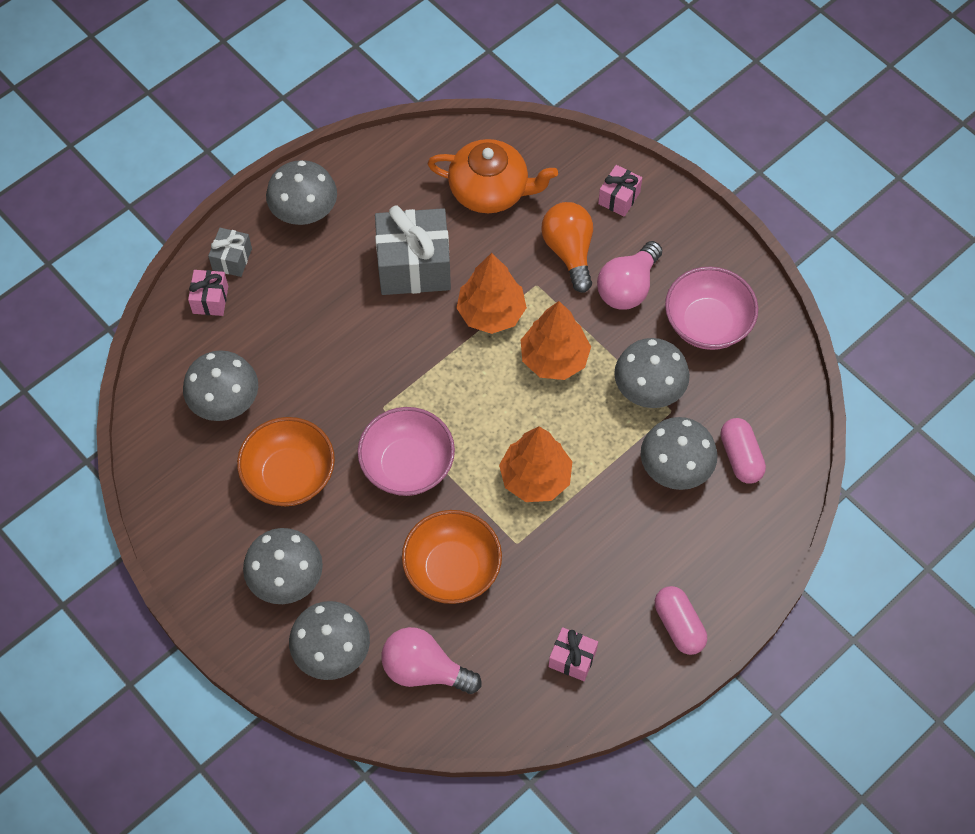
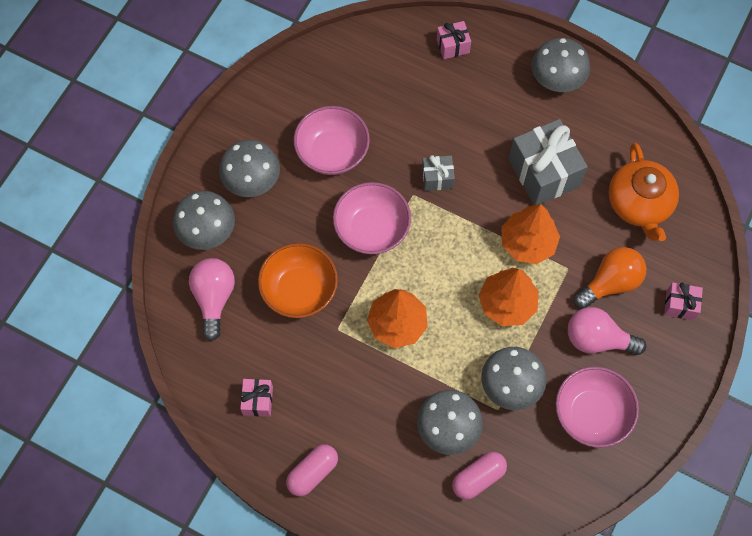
camera: 70 degrees right, 5 degrees up
(225, 401) = (374, 87): grey mushroom -> none
(232, 259) = (493, 47): grey gift -> grey gift (437, 178)
(289, 475) = (332, 152): orange bowl -> pink bowl

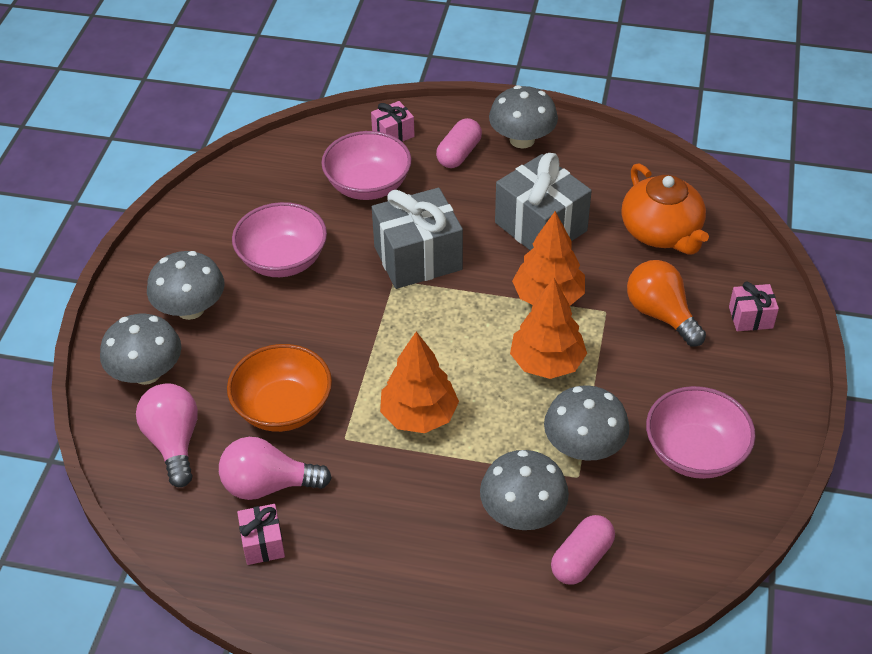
camera: 15 degrees left, 20 degrees down
(312, 472) = (361, 609): pink capsule -> pink capsule (459, 154)
(372, 229) = (355, 325): pink bowl -> pink bowl (368, 185)
(437, 178) = (418, 258): grey gift -> grey gift, size x2.00
(597, 339) = (669, 374): pink light bulb -> pink light bulb (268, 485)
(610, 283) = (661, 314): orange light bulb -> orange light bulb turned 75 degrees counterclockwise

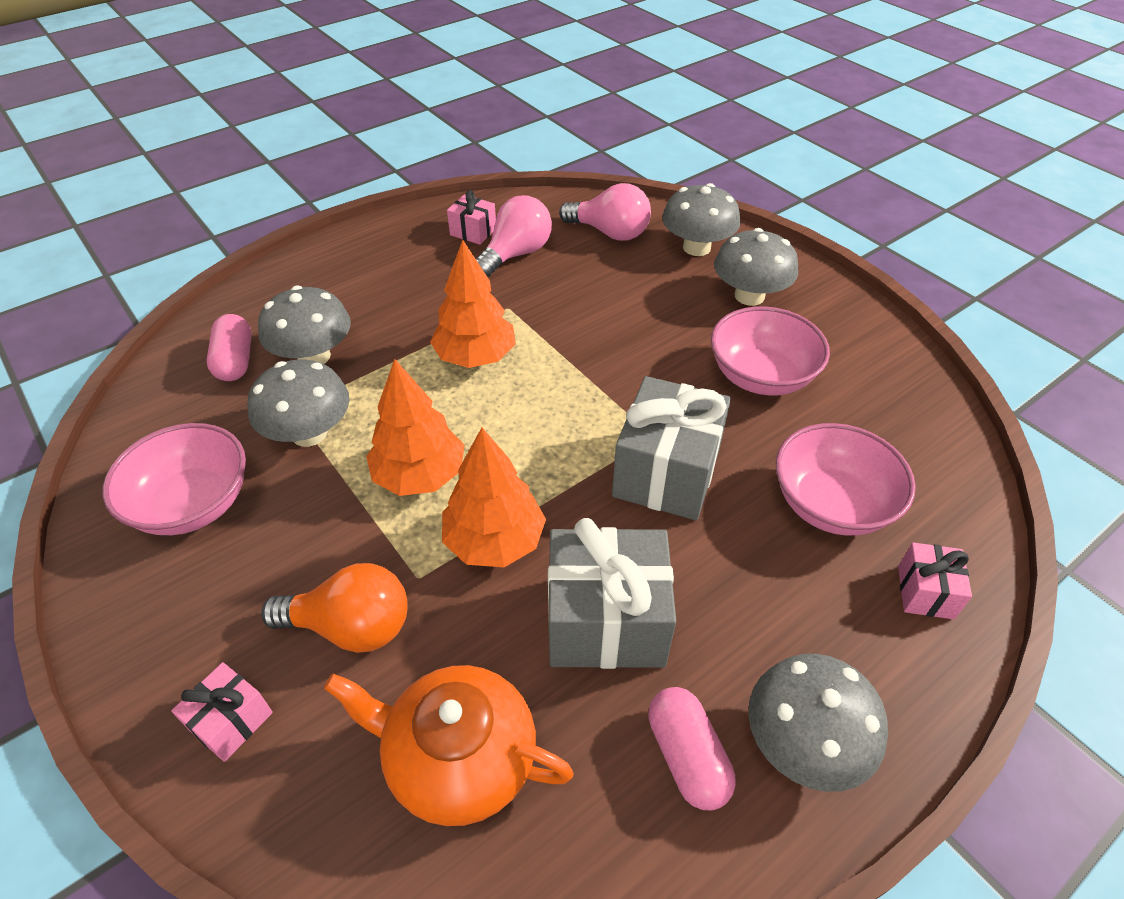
camera: 130 degrees right, 0 degrees up
(283, 408) = (578, 293): orange bowl -> none
(459, 154) = (827, 637): pink capsule -> pink capsule (687, 756)

